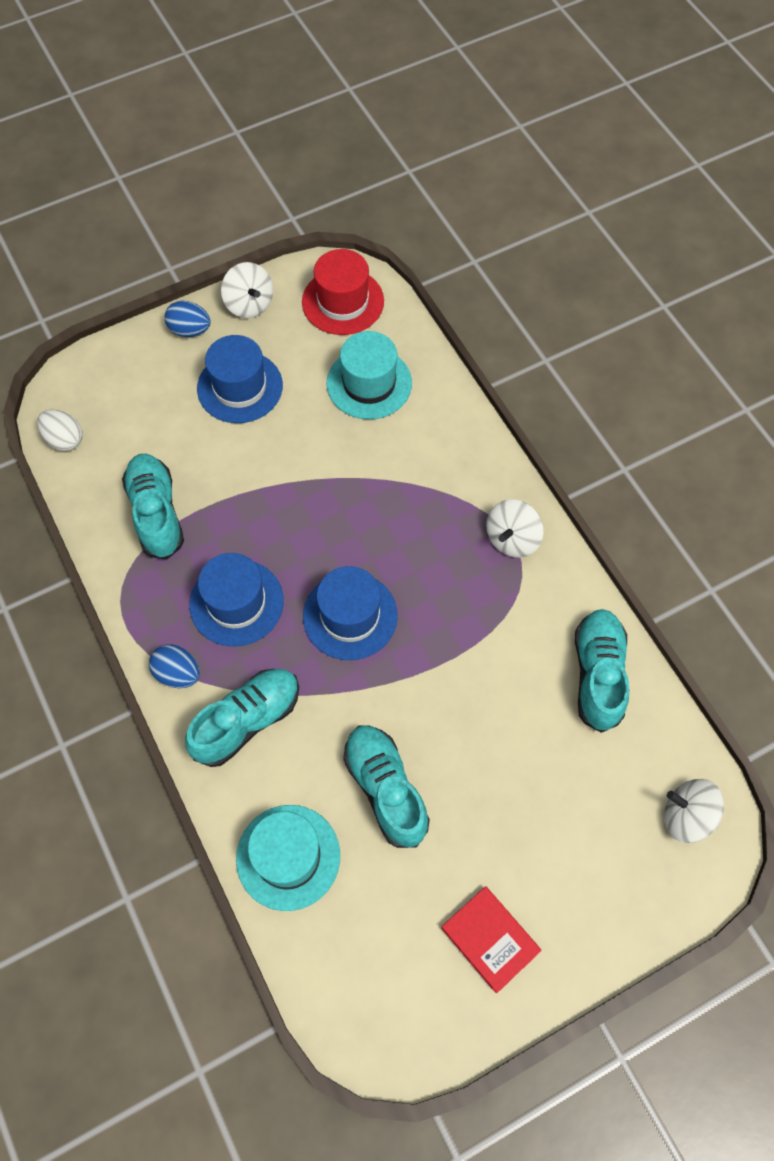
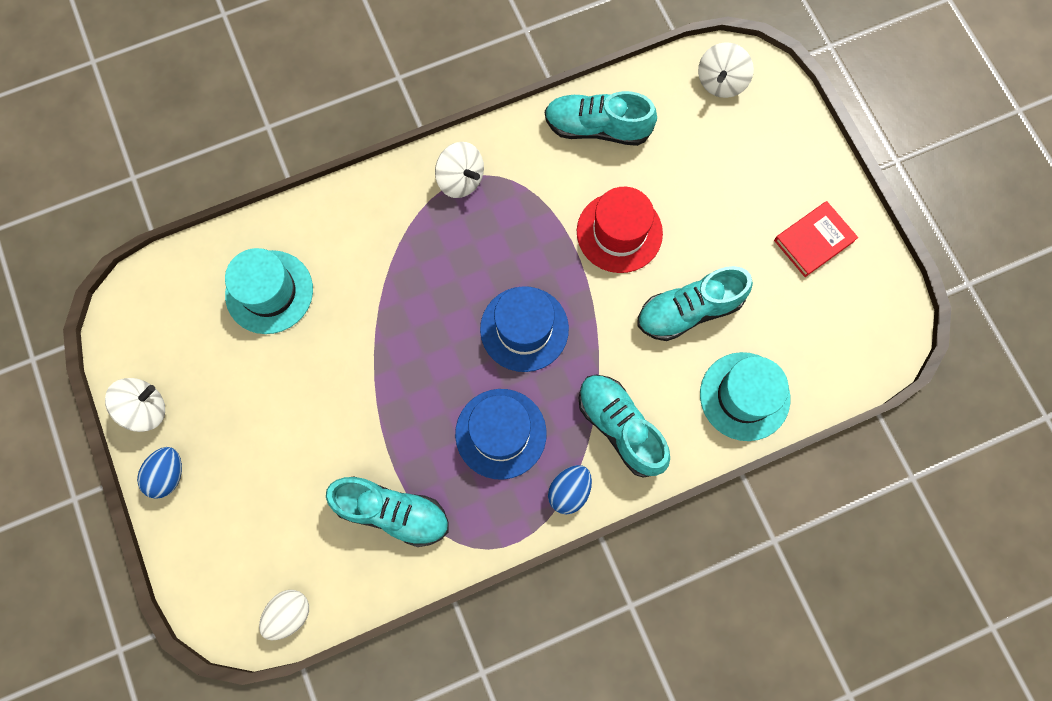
camera: 85 degrees left, 10 degrees up
(156, 513) = (393, 512): turquoise shoe -> turquoise shoe turned 150 degrees counterclockwise
(240, 387) = (252, 423): blue hat -> none
(343, 301) = (161, 310): red hat -> red hat (619, 232)

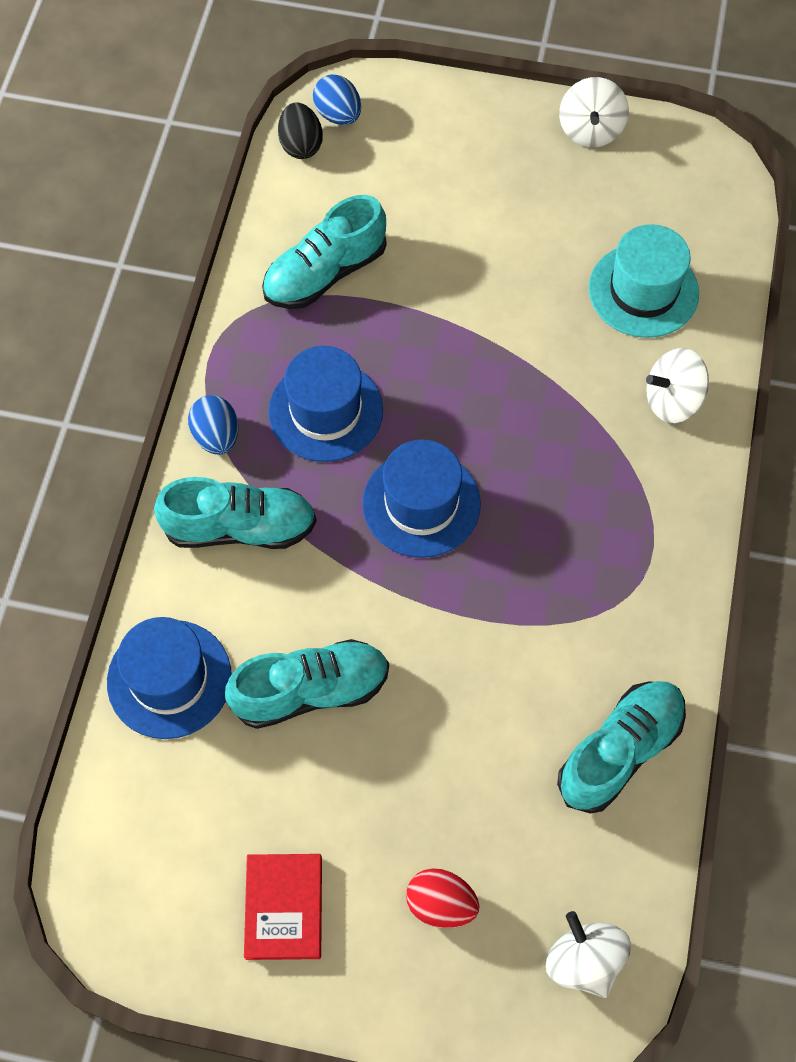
camera: 125 degrees right, 10 degrees down
(168, 475) = (508, 118): blue egg -> blue egg (338, 115)
(289, 614) = (301, 145): white egg -> black egg
(461, 179) = (652, 551): white spinning top -> white spinning top (672, 400)
(619, 232) = (462, 681): red hat -> none
(688, 310) = (311, 691): turquoise shoe -> turquoise shoe turned 60 degrees clockwise
(744, 396) = (169, 679): turquoise hat -> blue hat
(748, 165) = (441, 904): none -> red egg

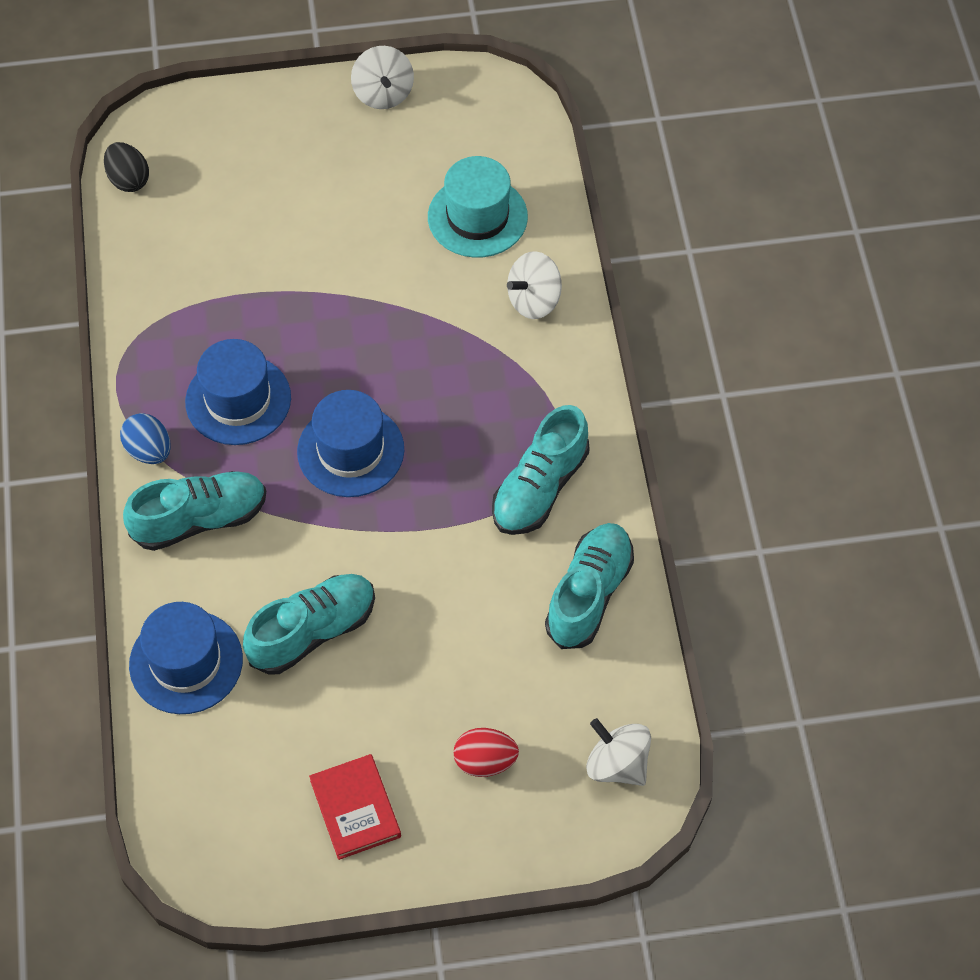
camera: 20 degrees left, 5 degrees down
(325, 273) = (193, 284): turquoise shoe -> turquoise shoe (539, 488)
(338, 115) = (153, 144): blue egg -> none

